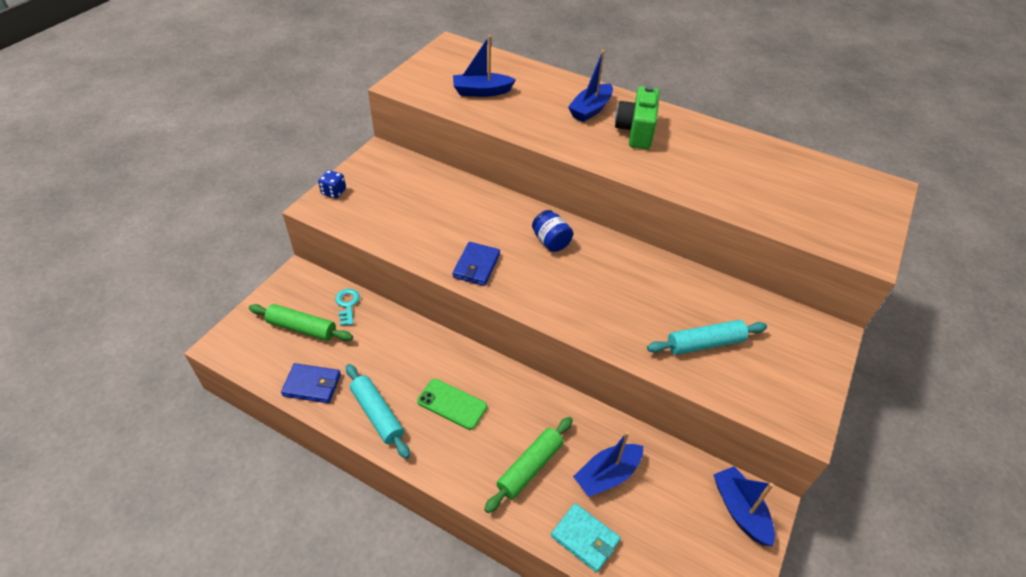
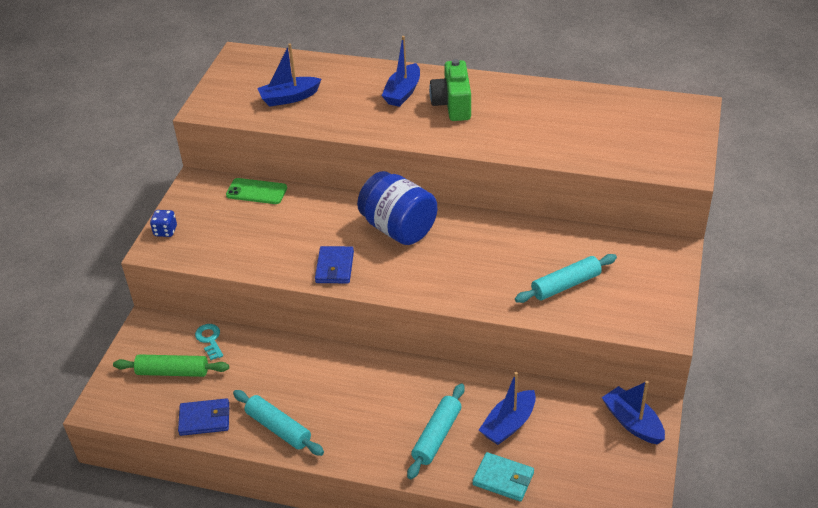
camera: 10 degrees left, 5 degrees down
(452, 404) = (346, 402): green phone -> green phone (256, 191)
(530, 468) = (437, 436): green rolling pin -> turquoise rolling pin
(551, 241) = (398, 228): blue jar -> blue jar, size x1.88

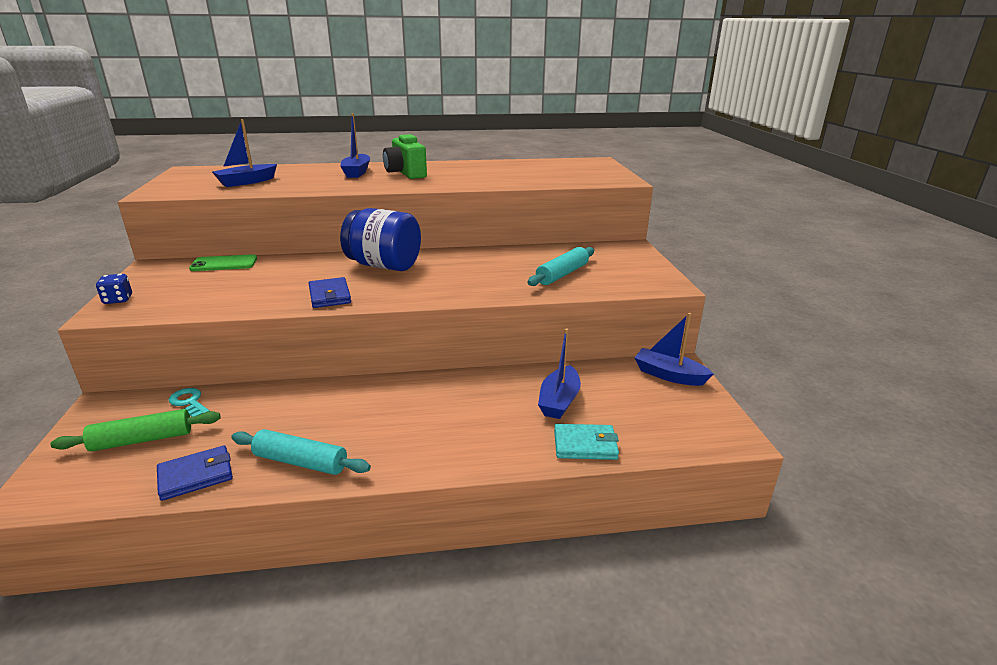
camera: 25 degrees left, 15 degrees down
(437, 436) = (492, 426): turquoise rolling pin -> none

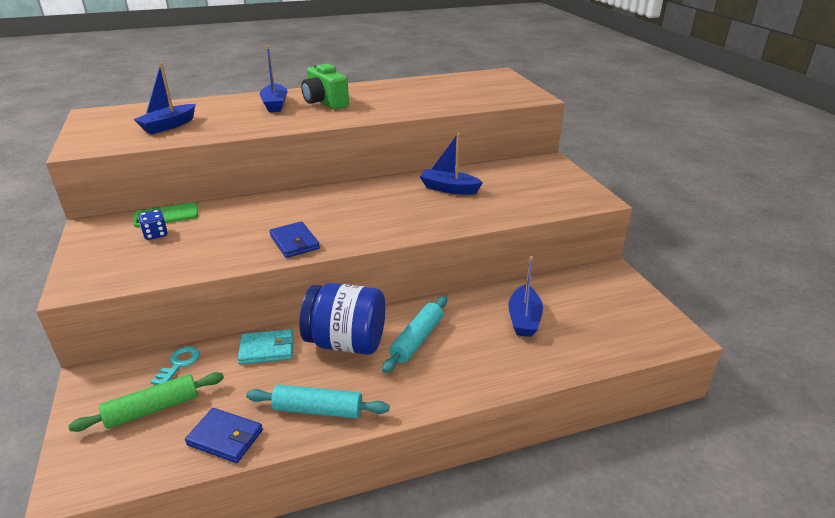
camera: 10 degrees left, 5 degrees up
(118, 300) = (80, 269): blue dice -> blue dice (155, 234)
(189, 402) = (179, 364): turquoise key -> turquoise key turned 75 degrees clockwise
(196, 475) = (225, 437): blue wallet -> blue wallet turned 60 degrees clockwise
(384, 266) = (329, 203): blue jar -> blue jar (346, 342)
(562, 274) = (500, 197): turquoise rolling pin -> turquoise rolling pin (417, 340)
(585, 445) = (561, 359): turquoise wallet -> turquoise wallet (267, 349)
(669, 375) = (607, 282): blue boat -> blue boat (449, 189)

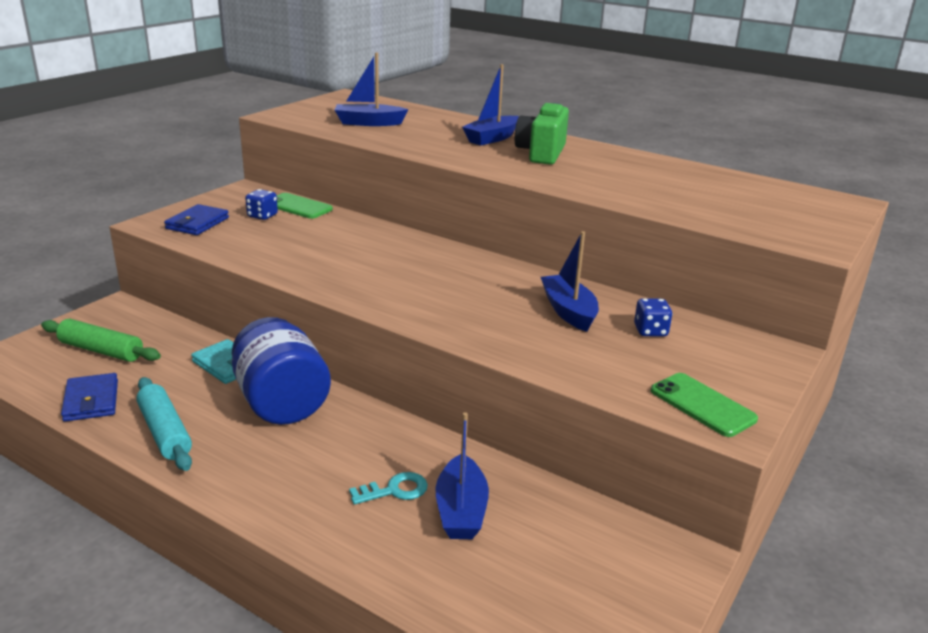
camera: 50 degrees right, 5 degrees down
(179, 364) = (167, 334): turquoise key -> turquoise key (395, 490)
(294, 242) = (327, 275): blue wallet -> blue wallet (197, 223)
(417, 340) = (332, 445): turquoise rolling pin -> none
(495, 178) = (650, 331): none -> blue dice
(524, 319) = (461, 510): blue boat -> blue boat turned 60 degrees counterclockwise
(573, 197) = (702, 405): none -> green phone

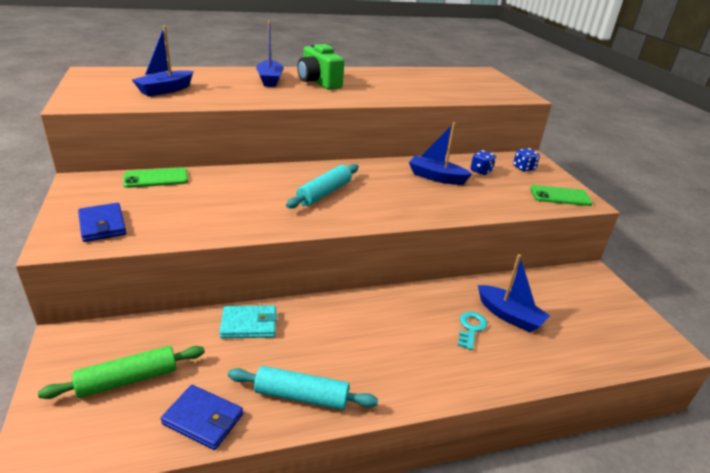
camera: 50 degrees left, 5 degrees up
(262, 216) = (144, 196): blue dice -> blue dice (523, 168)
(281, 403) = (330, 324): blue jar -> none
(407, 273) = (324, 193): none -> turquoise rolling pin

